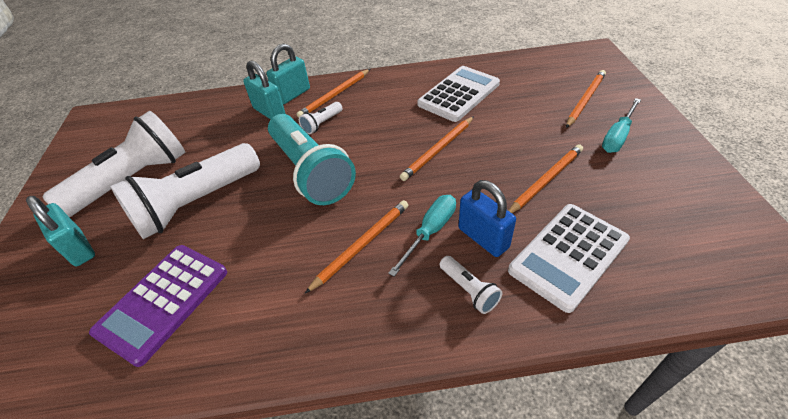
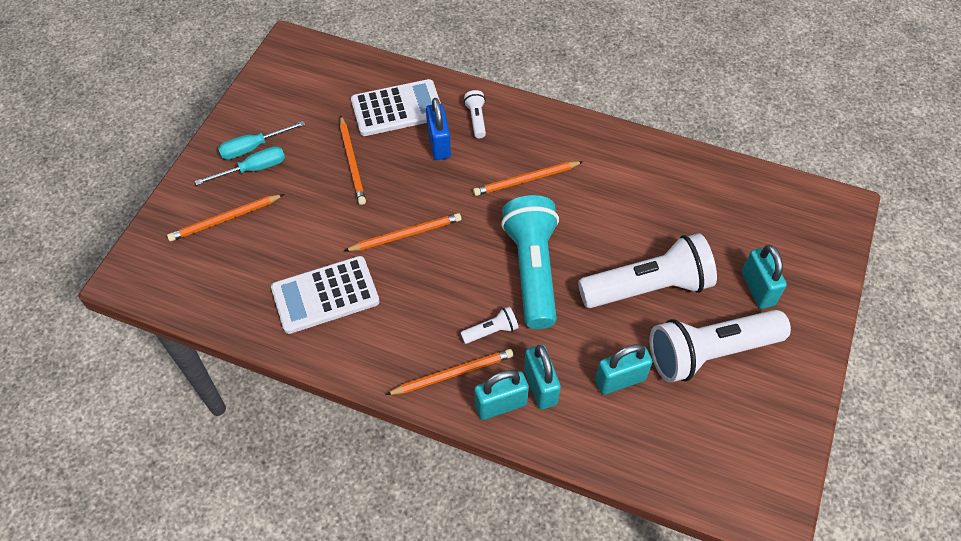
camera: 155 degrees left, 10 degrees up
(163, 302) = (685, 206): purple calculator -> none
(209, 136) = (620, 380): none -> turquoise padlock
(430, 231) = (471, 166): turquoise screwdriver -> turquoise screwdriver (253, 147)
(546, 180) = (352, 162): orange pencil -> orange pencil turned 90 degrees counterclockwise

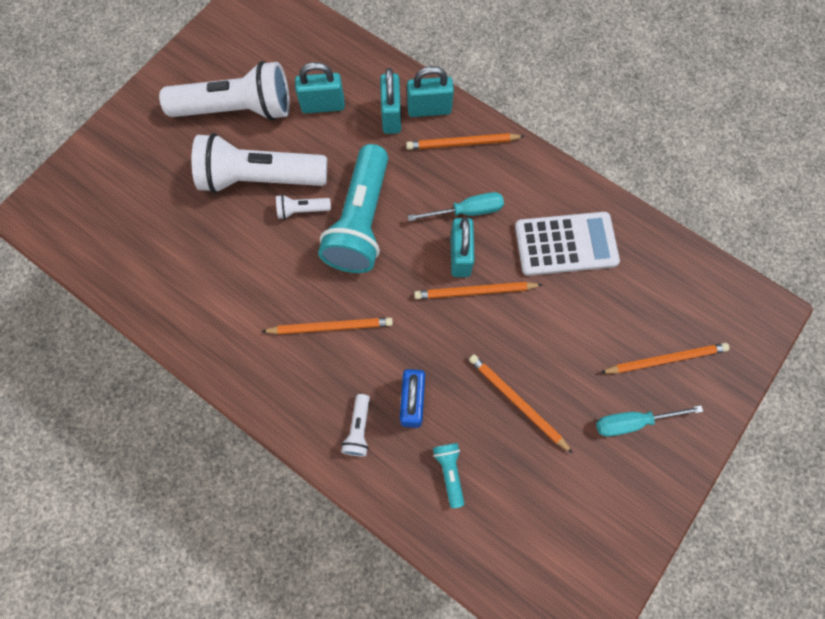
camera: 165 degrees left, 15 degrees up
(253, 147) = (632, 455): turquoise screwdriver -> turquoise screwdriver (467, 211)
(352, 162) = (517, 402): orange pencil -> orange pencil turned 45 degrees counterclockwise
(397, 109) = (449, 472): white calculator -> turquoise flashlight
(491, 331) = (418, 172): white flashlight -> white flashlight (302, 210)
(757, 289) = (163, 153): turquoise padlock -> turquoise padlock (460, 256)

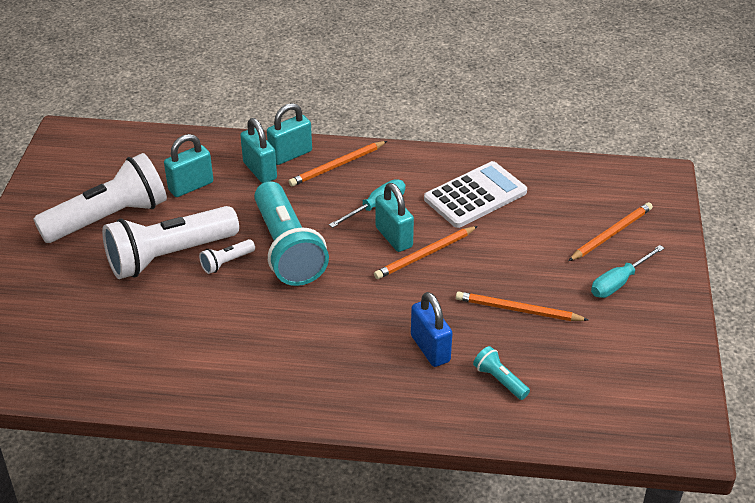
camera: 30 degrees left, 30 degrees down
(330, 327) = (316, 330): orange pencil -> none
(358, 429) = (397, 387): white flashlight -> none

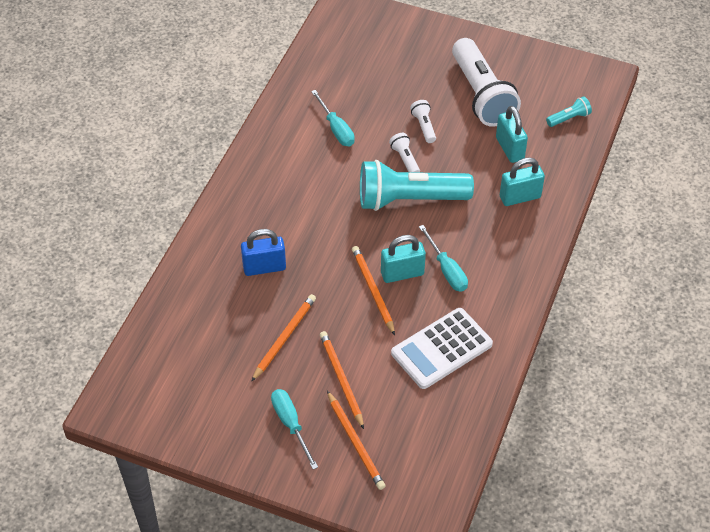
camera: 105 degrees right, 10 degrees up
(169, 256) = (424, 126): white flashlight -> white flashlight, size x0.42
(189, 331) = (336, 129): none -> turquoise screwdriver
(290, 155) = (538, 222): turquoise padlock -> none
(337, 166) = (513, 253): orange pencil -> orange pencil (341, 379)
(475, 196) = (441, 349): white calculator -> white calculator turned 75 degrees clockwise
(499, 380) = (215, 303): turquoise flashlight -> turquoise flashlight (569, 118)

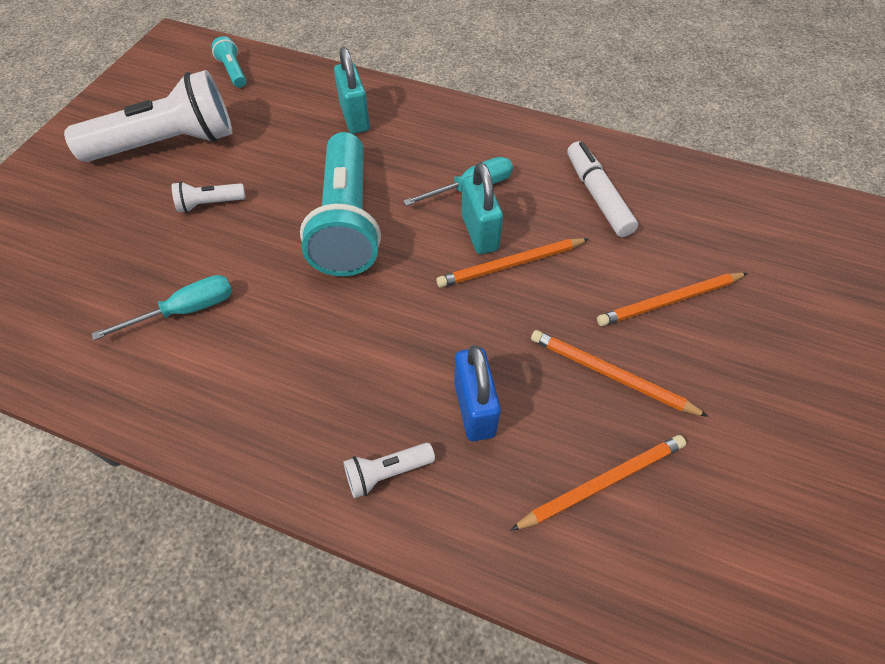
camera: 90 degrees left, 5 degrees up
(291, 424) = (762, 362): turquoise screwdriver -> none
(355, 442) = (765, 285): orange pencil -> orange pencil (602, 482)
(405, 159) = (270, 226): white flashlight -> white flashlight (387, 472)
(441, 349) = (597, 196): white calculator -> white marker
(509, 149) = (272, 122): turquoise padlock -> none

